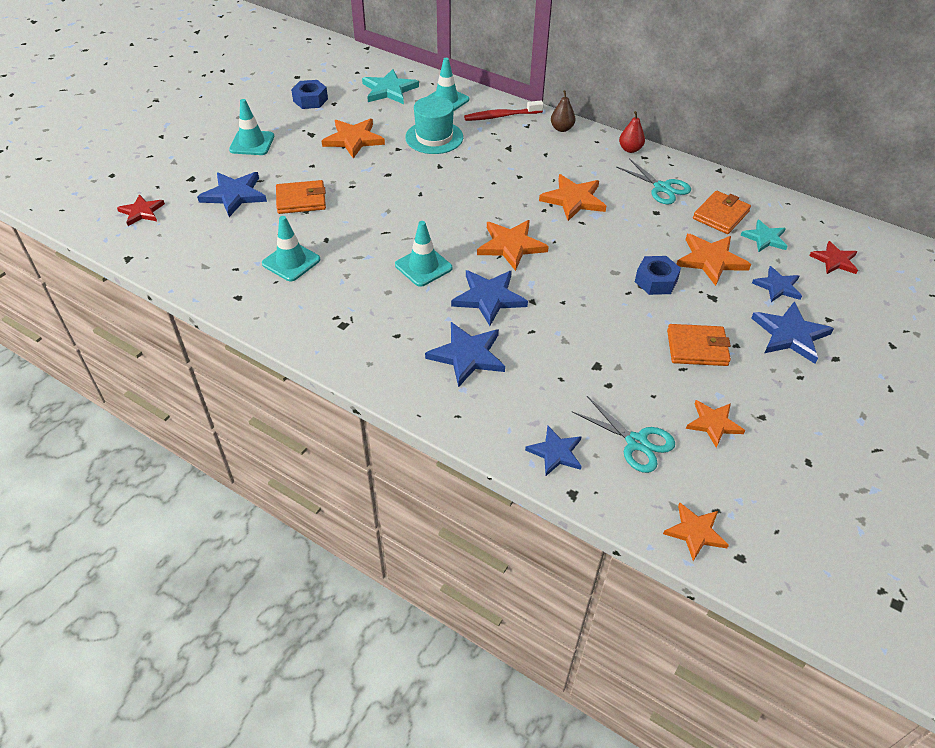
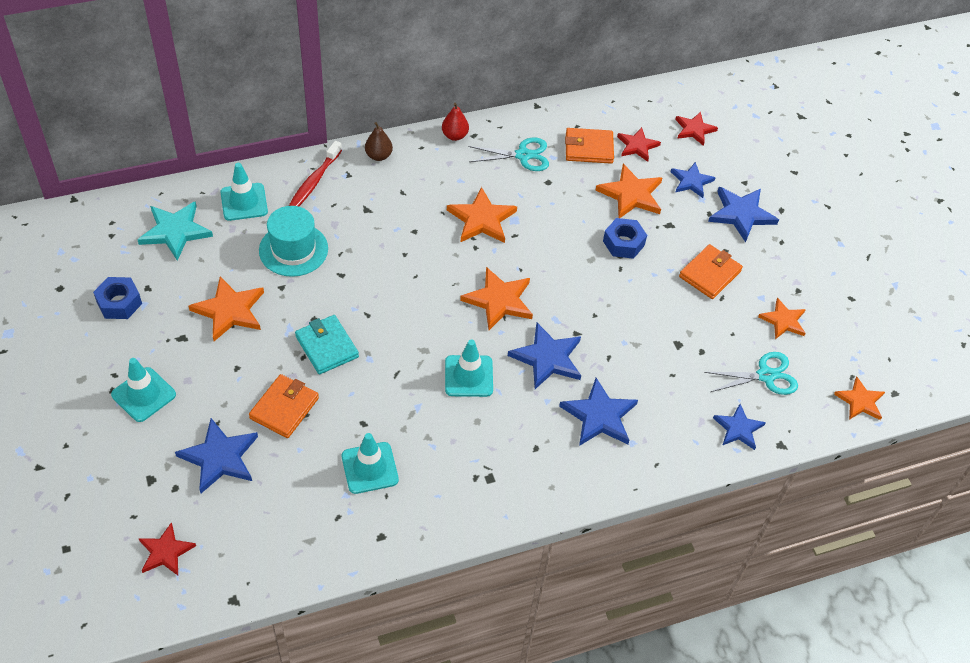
camera: 55 degrees left, 5 degrees up
(372, 191) = (326, 347): none -> turquoise wallet
(720, 215) = (589, 148): orange wallet -> orange wallet turned 75 degrees counterclockwise
(765, 238) = (637, 146): turquoise star -> red star

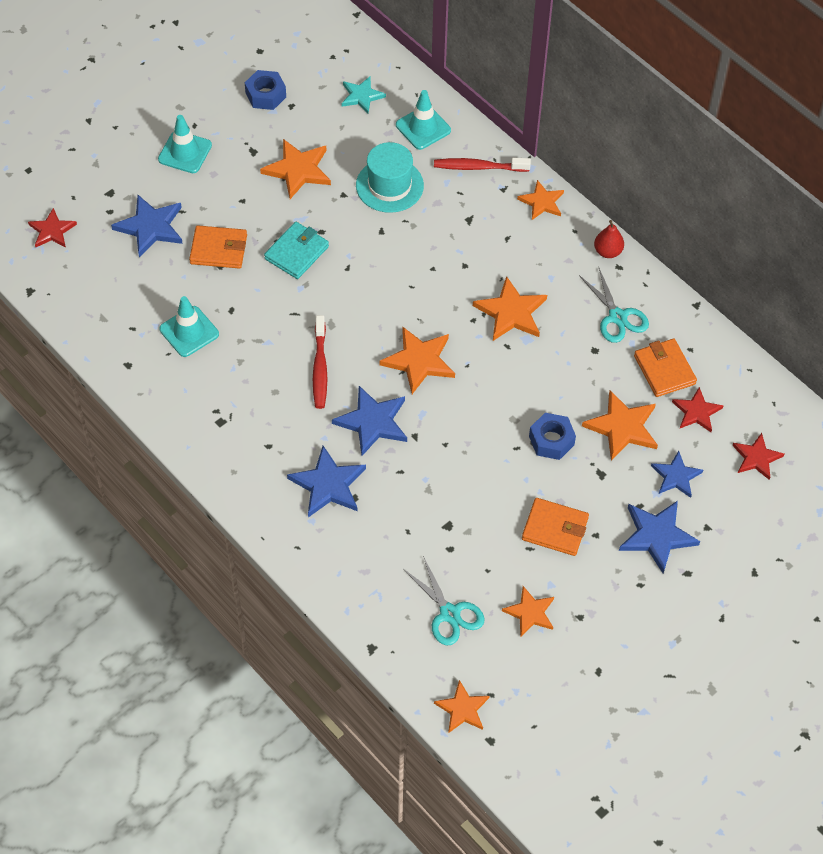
camera: 70 degrees right, 5 degrees up
(175, 231) = (361, 96): turquoise star -> turquoise star, size x0.66
(378, 156) = (542, 202): brown pear -> orange star
(468, 376) = (320, 368): turquoise traffic cone -> red toothbrush
(738, 428) = (372, 605): blue star -> none

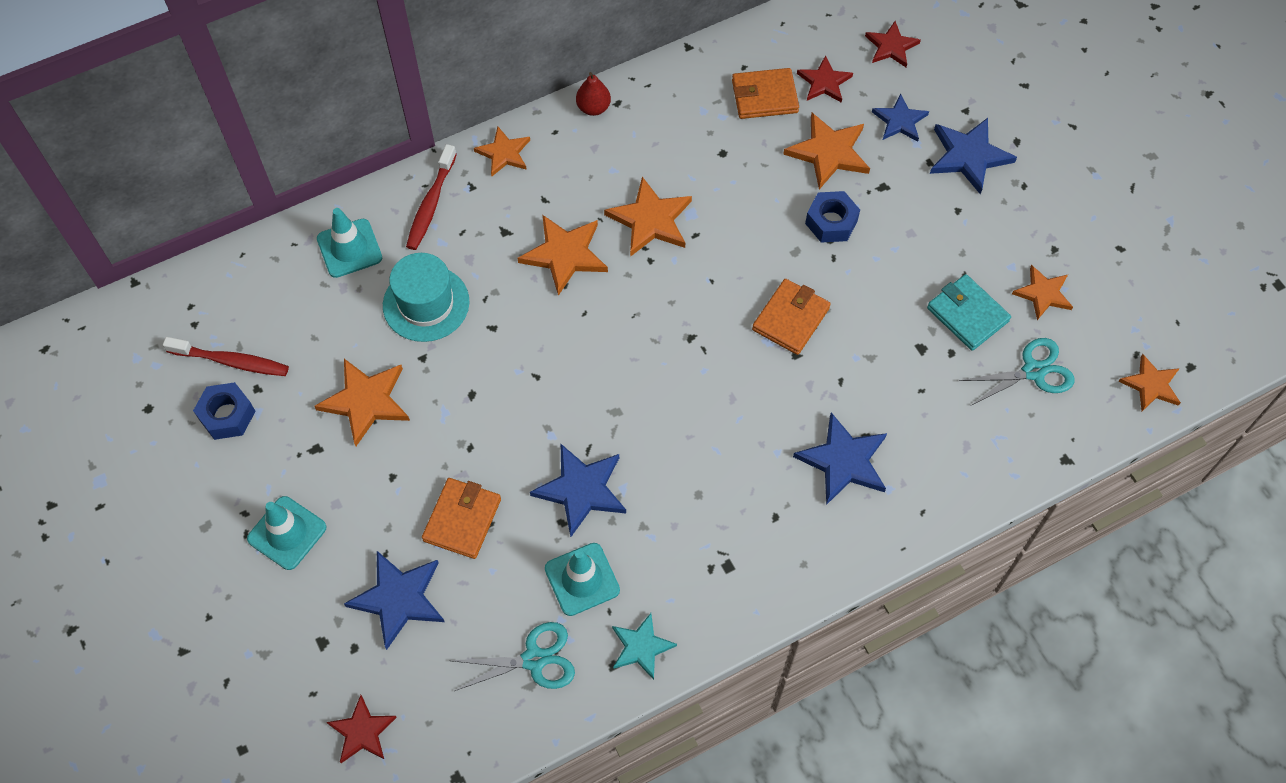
camera: 75 degrees left, 5 degrees up
(296, 252) = (496, 428): turquoise wallet -> turquoise wallet (967, 314)
(320, 368) = (676, 437): red toothbrush -> red toothbrush (231, 361)
(361, 96) = (273, 304): turquoise star -> turquoise star (641, 647)
(372, 422) = (767, 395): blue star -> blue star (581, 490)
(419, 361) = (693, 328): orange star -> orange star (565, 255)
(555, 529) = (944, 246): orange wallet -> orange wallet (790, 319)
(617, 317) = (684, 121): turquoise scissors -> turquoise scissors (534, 660)

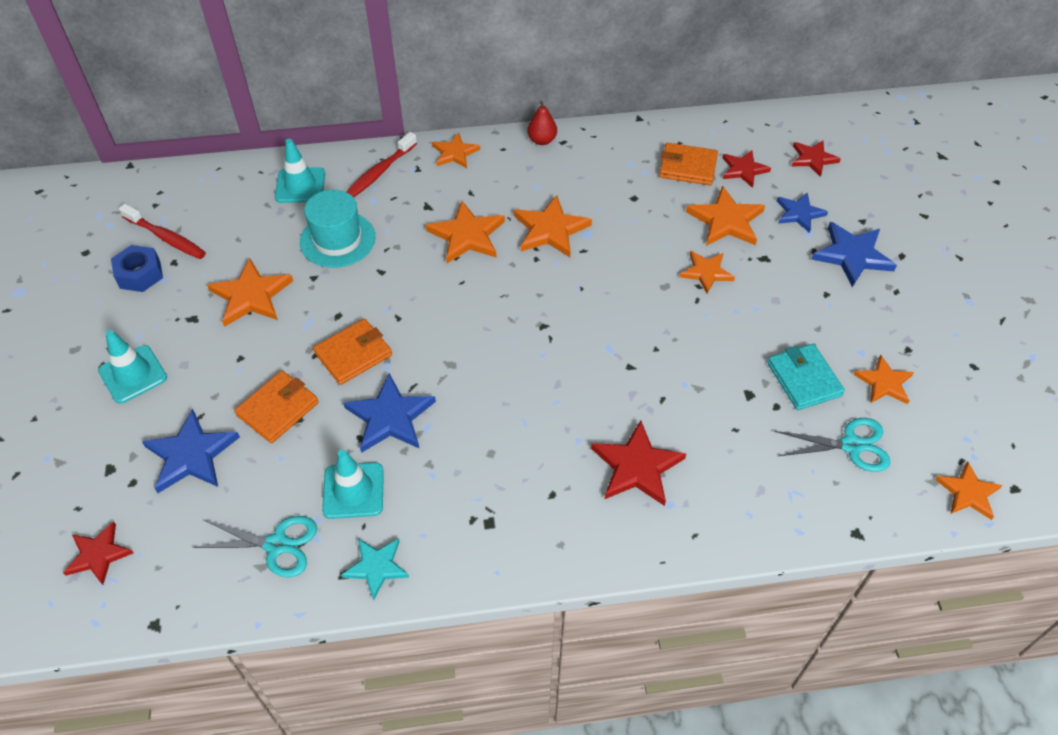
camera: 20 degrees right, 10 degrees down
(790, 319) = (638, 336): orange wallet -> orange wallet (353, 354)
(831, 222) = (706, 272): blue nut -> orange star
(843, 461) = (636, 466): blue star -> red star

